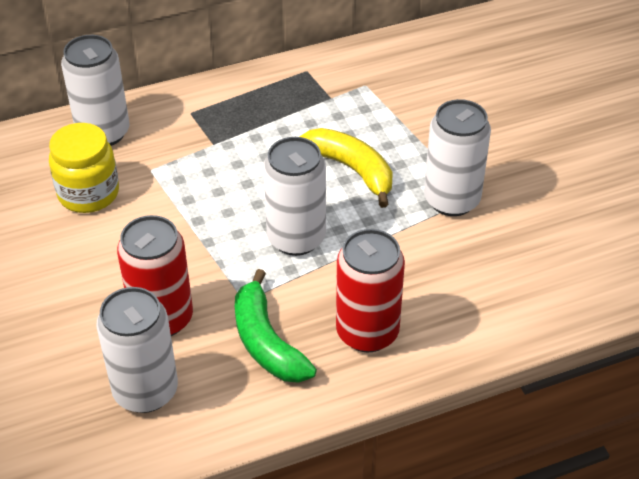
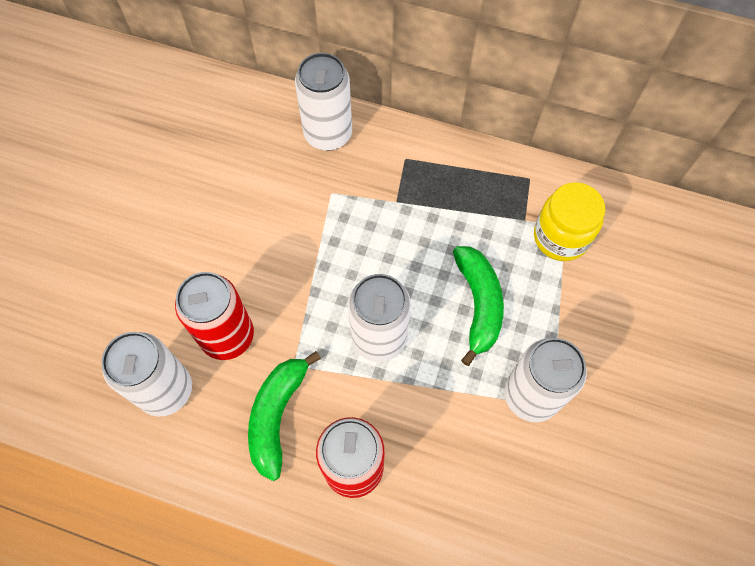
camera: 40 degrees right, 20 degrees up
(88, 193) = (272, 184): yellow jar -> yellow jar (560, 237)
(352, 170) = (478, 304): yellow banana -> green banana

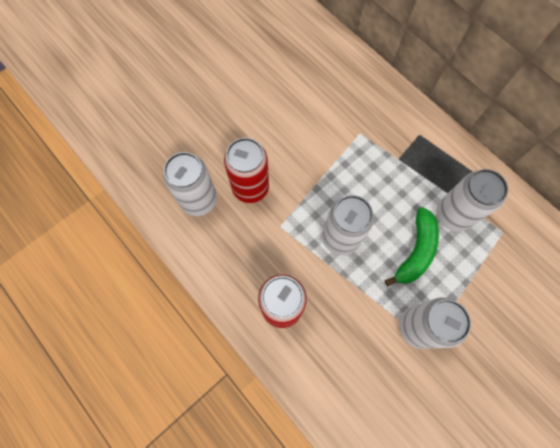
camera: 30 degrees right, 5 degrees up
(277, 415) = (254, 251): green banana -> none
(328, 134) = (378, 95): white can -> white can (452, 215)
(560, 237) = (496, 237): yellow jar -> none

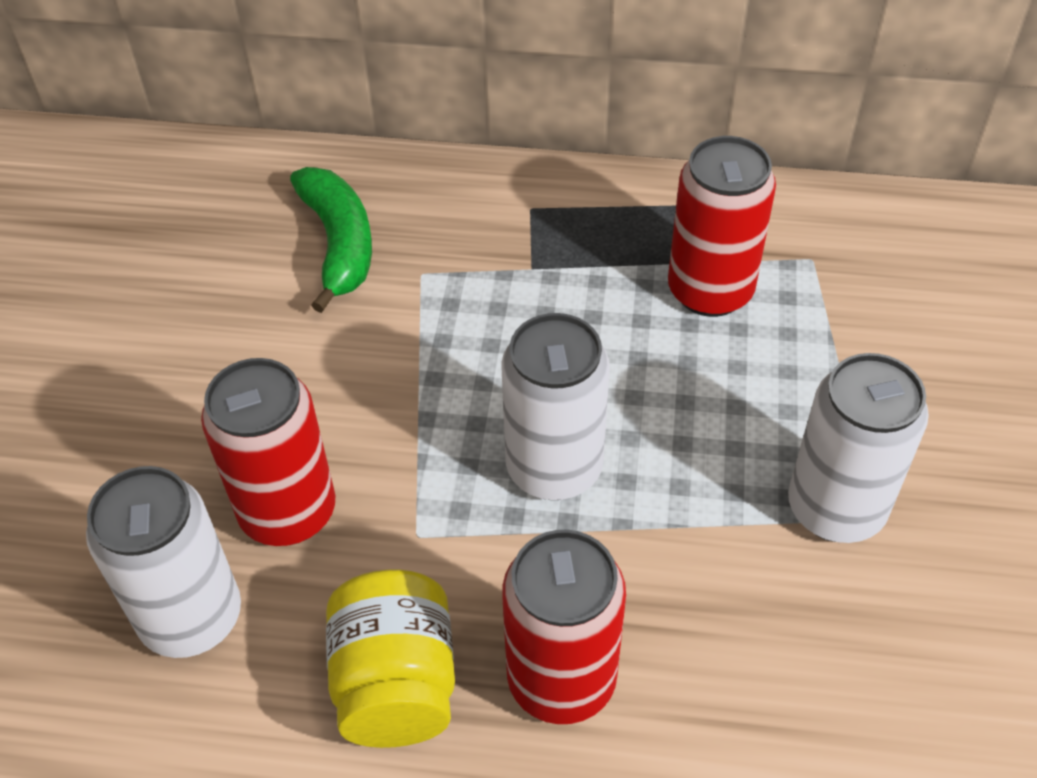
camera: 40 degrees left, 20 degrees down
(236, 268) = (396, 683): none -> yellow jar
(415, 251) = (707, 390): green banana -> green banana (339, 244)
(452, 215) = (710, 291): white can -> red can

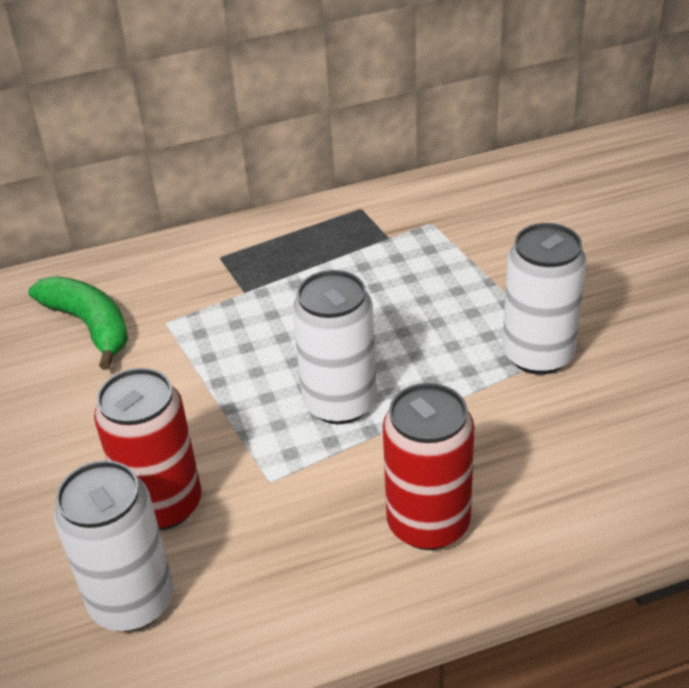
camera: 25 degrees left, 10 degrees down
(396, 683) = (315, 575): yellow jar -> none
(710, 291) = (376, 263): red can -> none

